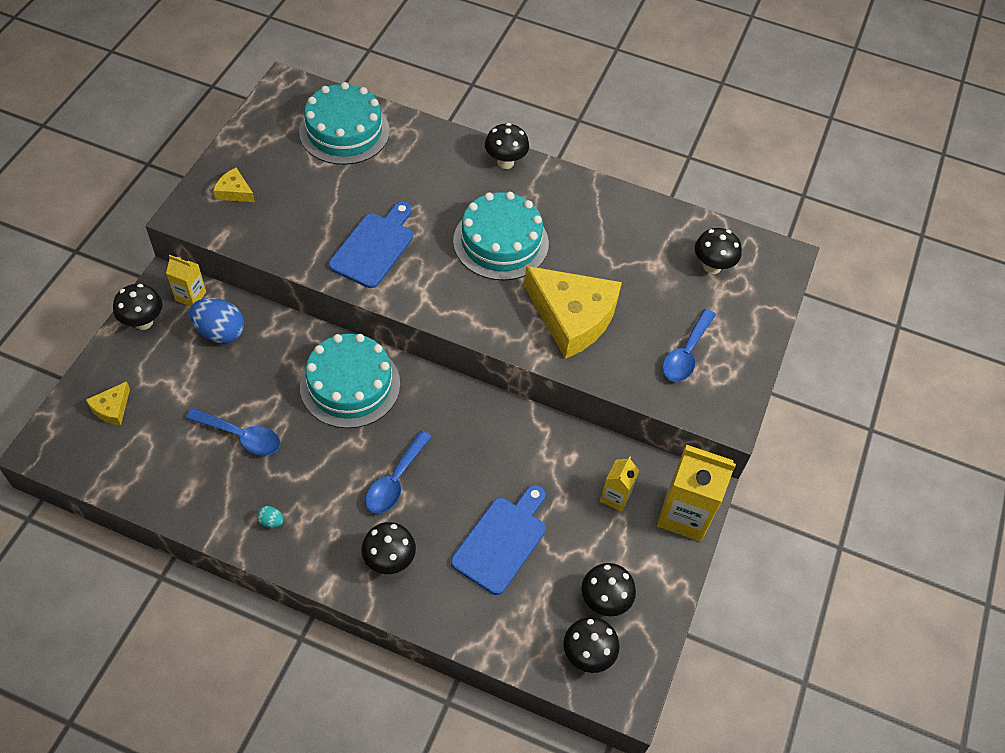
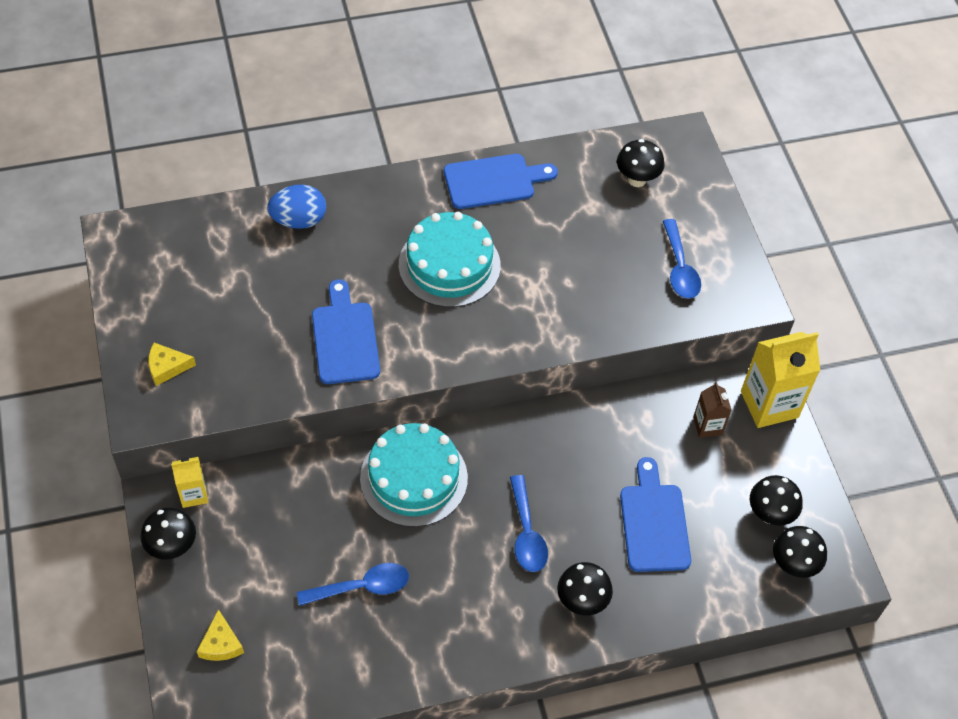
camera: 35 degrees left, 0 degrees up
(220, 332) = (253, 508): blue egg -> blue egg (299, 220)
(271, 521) = (456, 640): turquoise egg -> none
(344, 131) = (215, 246): turquoise cake -> none
(505, 162) = (387, 189): black mushroom -> none
(572, 317) = (566, 294): yellow cheese -> none
(592, 202) = (494, 181): none -> blue cutting board
(615, 497) = (707, 426): yellow carton -> brown carton

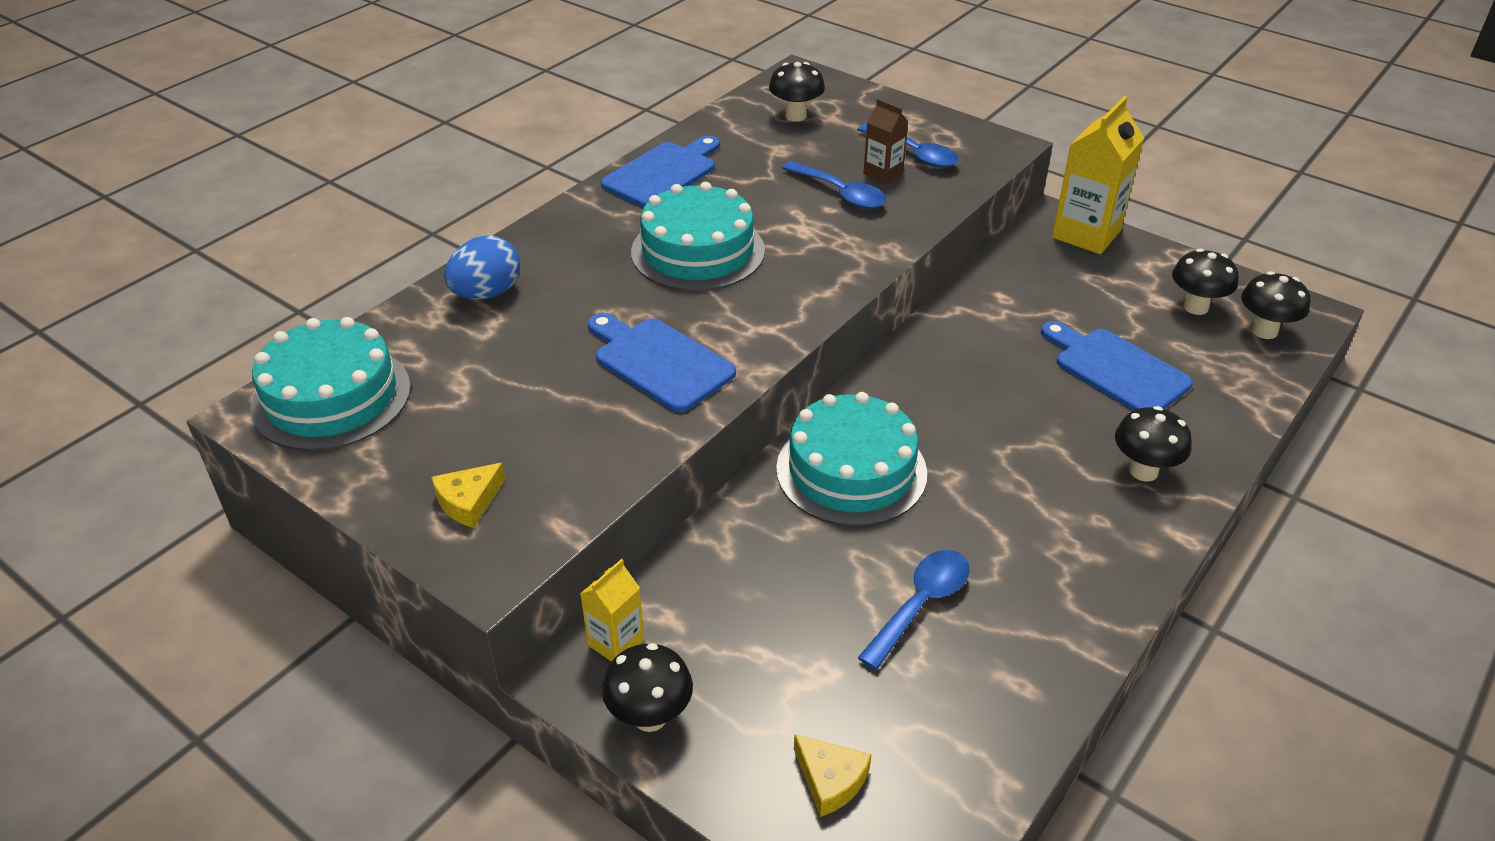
camera: 35 degrees left, 15 degrees down
(158, 247) = (331, 397): none -> turquoise cake
(526, 533) = (1019, 448): blue spoon -> blue spoon (840, 193)
(707, 426) = (1060, 275): brown carton -> brown carton (883, 173)

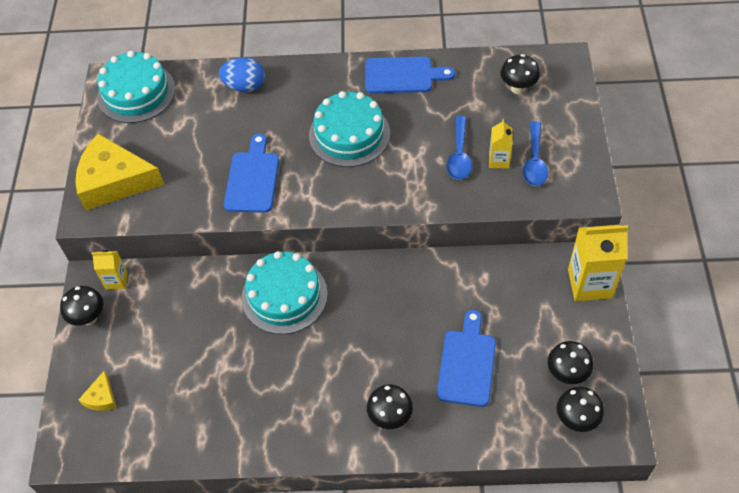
camera: 55 degrees right, 15 degrees up
(468, 501) = (114, 181): yellow cheese -> yellow cheese, size x2.32
(883, 173) = (499, 160): brown carton -> yellow carton
(920, 604) = (220, 373): blue spoon -> none

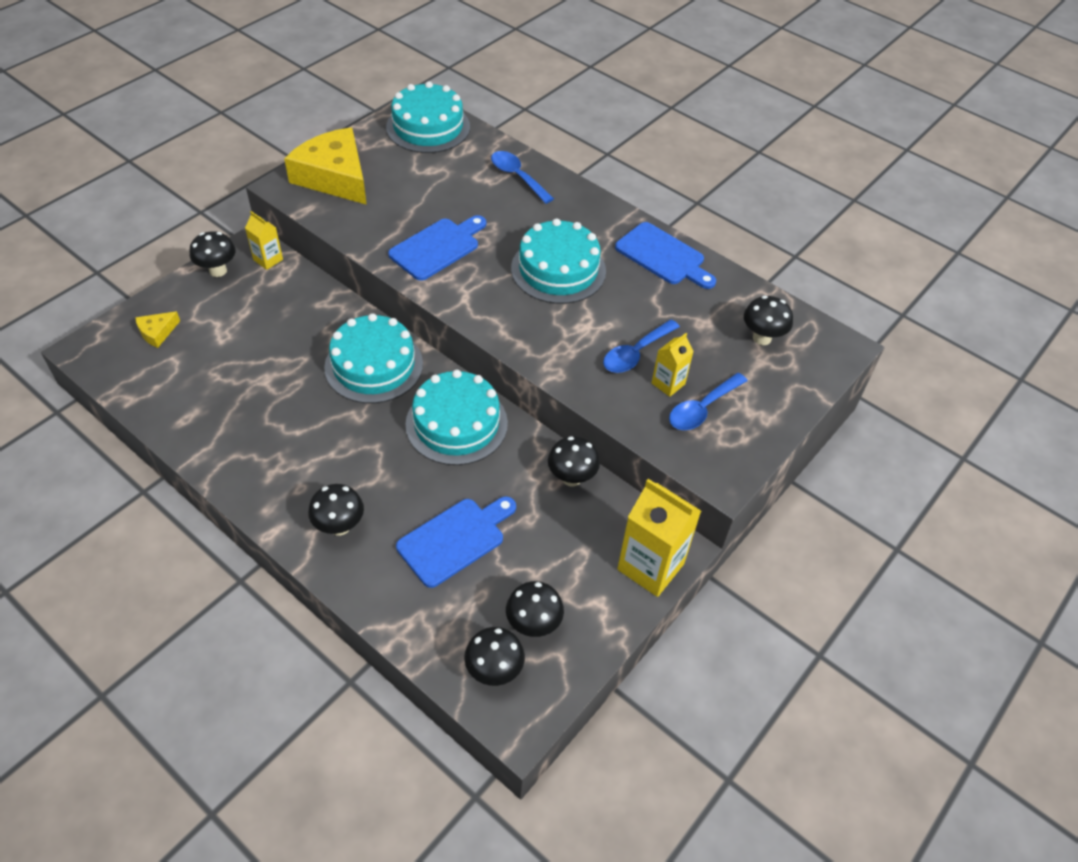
camera: 35 degrees right, 5 degrees down
(245, 86) = (517, 177): blue egg -> blue spoon
(383, 290) = (456, 423): none -> turquoise cake
(489, 267) = (571, 478): none -> black mushroom

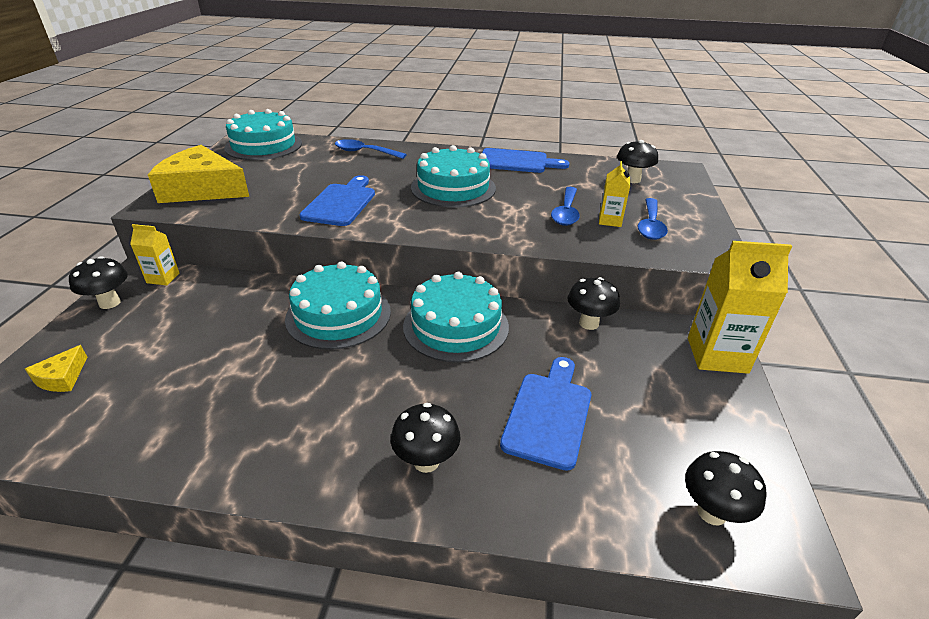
camera: 30 degrees left, 15 degrees down
(533, 624) = (692, 448): black mushroom -> none

